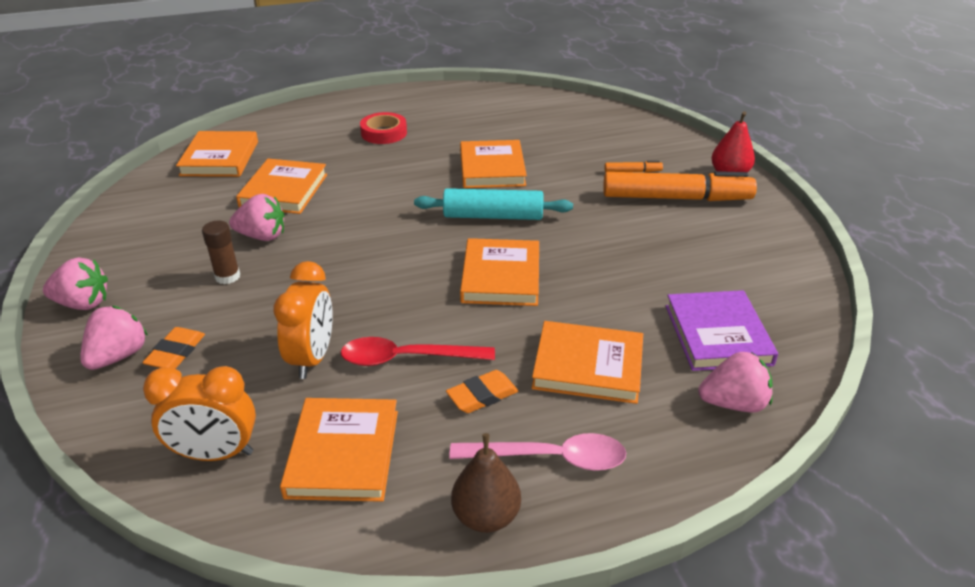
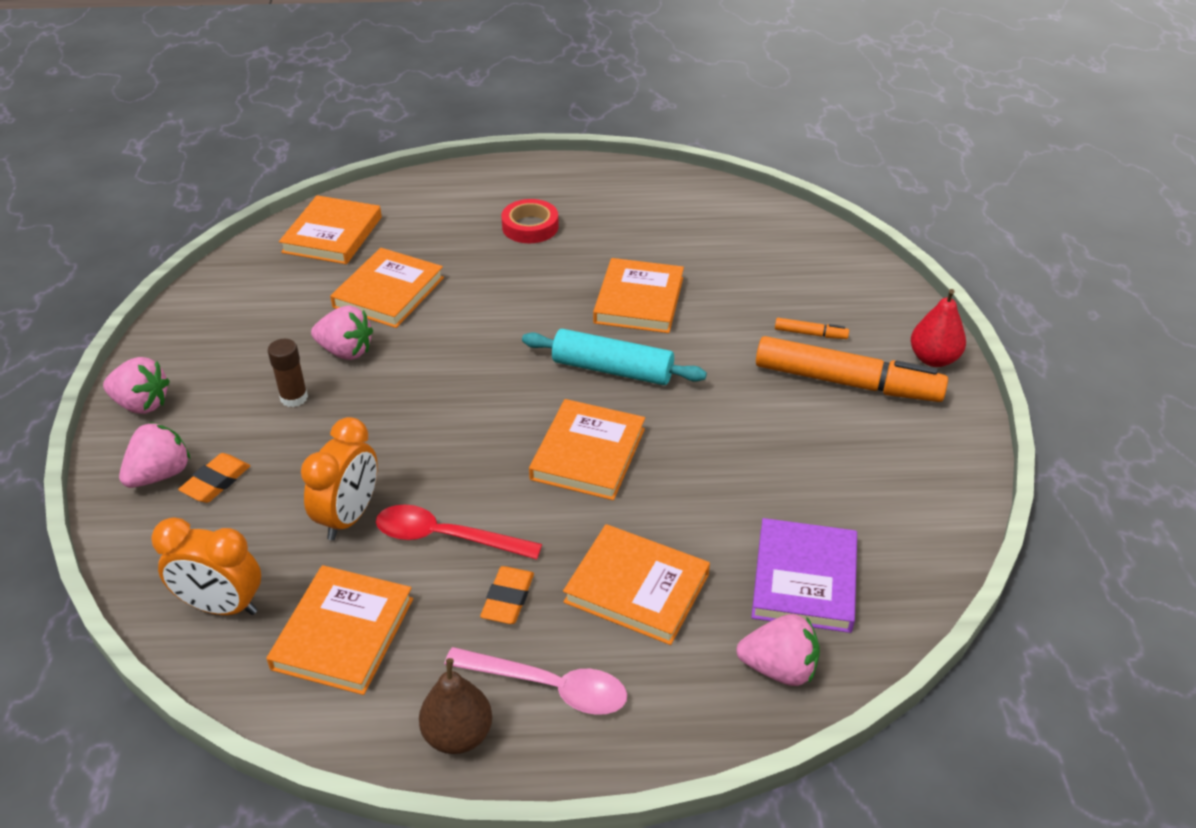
camera: 15 degrees right, 5 degrees up
(482, 395) = (508, 599): orange eraser -> orange eraser turned 60 degrees counterclockwise

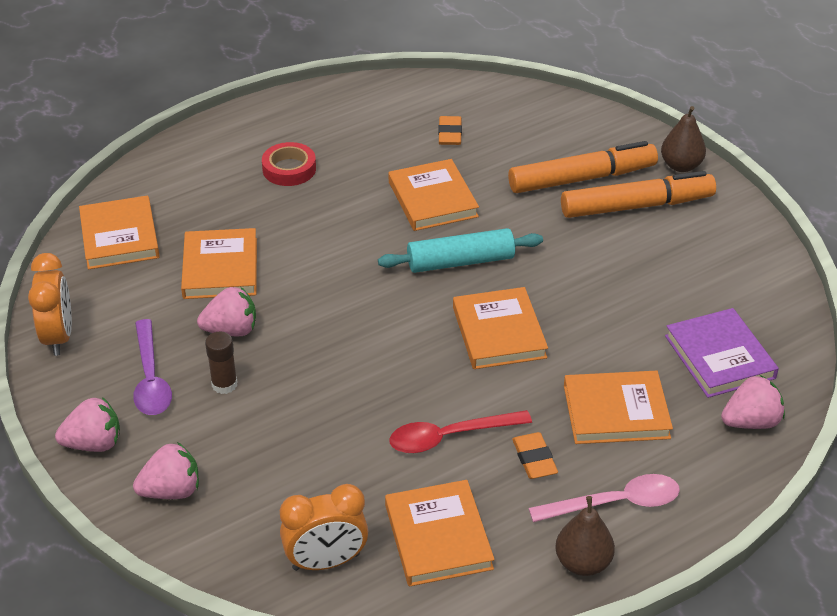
camera: 30 degrees left, 0 degrees up
(160, 474) = (171, 490): pink strawberry -> pink strawberry turned 60 degrees clockwise
(216, 482) = (226, 475): orange eraser -> orange eraser (450, 134)
(240, 366) = (150, 378): none -> purple spoon
(349, 517) = (361, 454): orange clock -> orange clock (59, 337)
(810, 334) = (582, 178): orange marker -> orange marker, size x2.44
(933, 359) = (681, 166): red pear -> brown pear

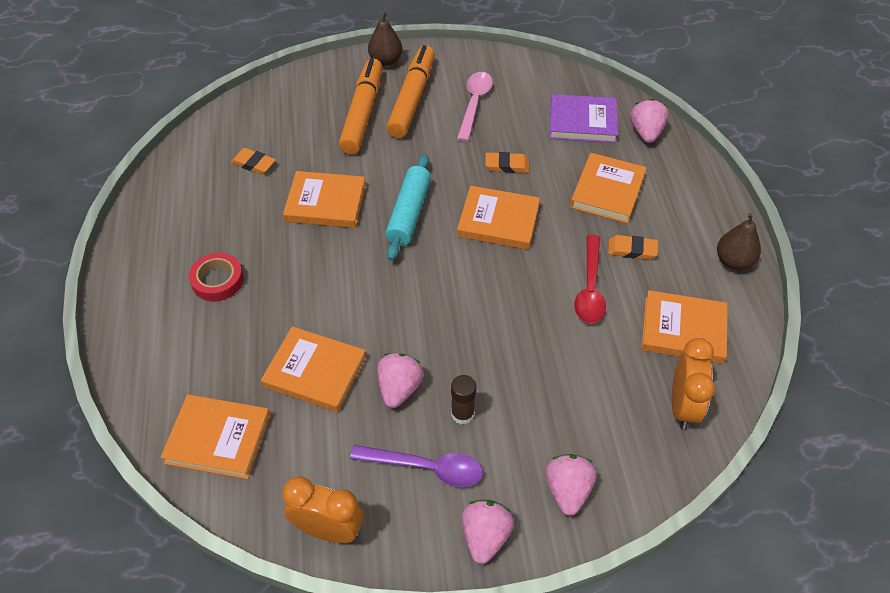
camera: 65 degrees left, 10 degrees up
(591, 313) = (507, 165): none -> orange eraser
(615, 503) = (688, 224): pink spoon -> pink spoon (474, 104)

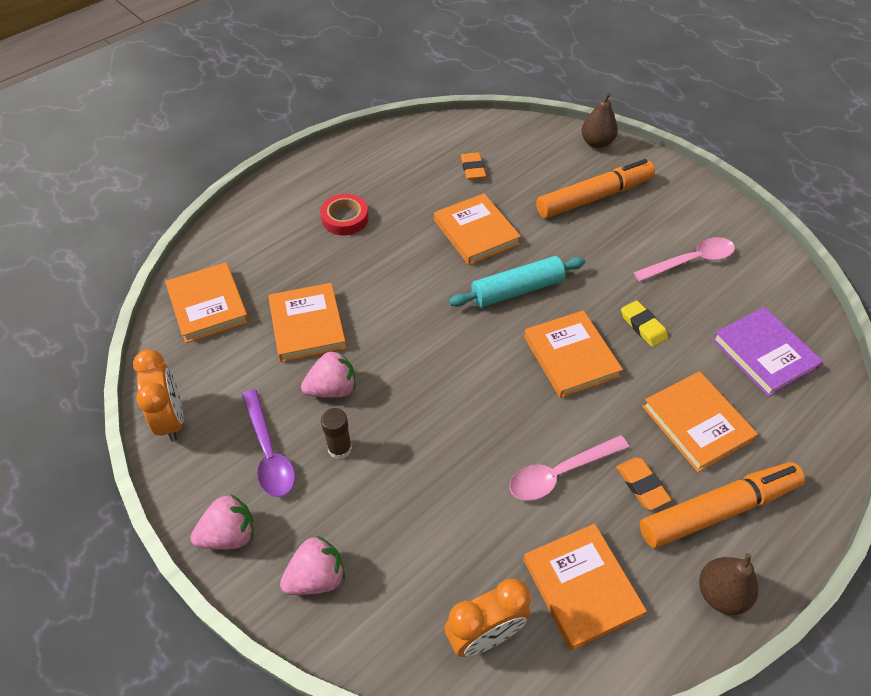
camera: 55 degrees right, 0 degrees up
(386, 61) = (670, 176): brown pear -> brown pear (596, 143)
(412, 99) = (647, 217): orange marker -> orange marker (718, 510)
(507, 165) = (643, 326): orange eraser -> yellow eraser
(590, 288) = (560, 473): red spoon -> pink spoon
(607, 191) = (696, 423): orange book -> orange book turned 75 degrees clockwise
(646, 133) = (812, 416): pink strawberry -> none

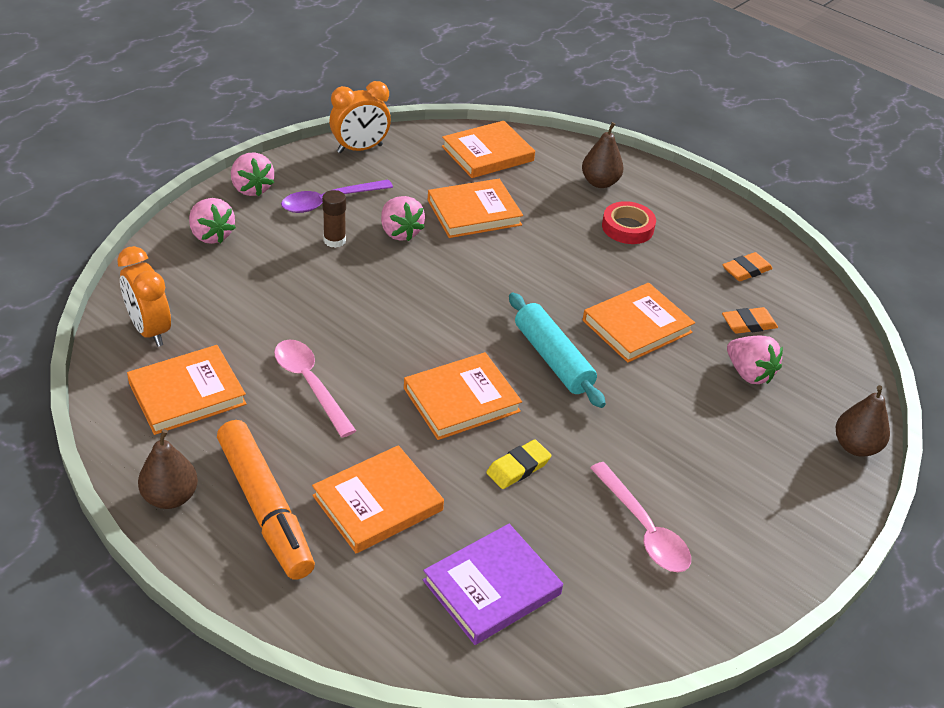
camera: 80 degrees right, 10 degrees down
(274, 227) = (600, 182): none -> brown pear
(528, 179) = (749, 373): none -> pink strawberry
(594, 197) = (737, 436): orange marker -> none
(642, 485) = (296, 447): orange eraser -> orange eraser (746, 270)

